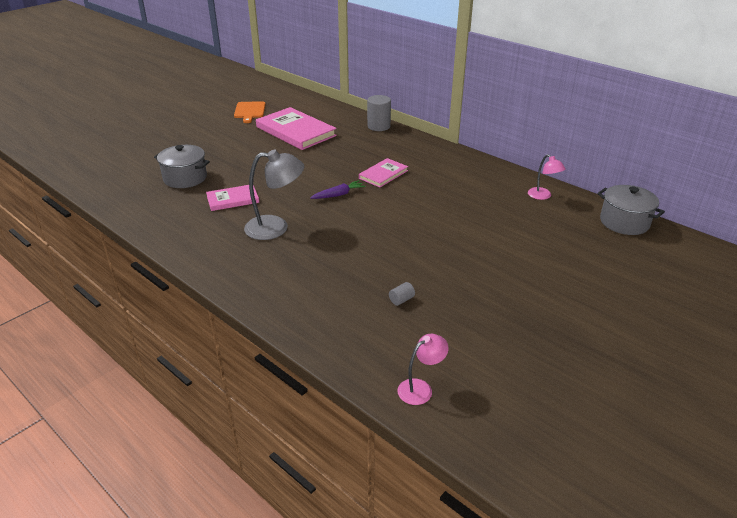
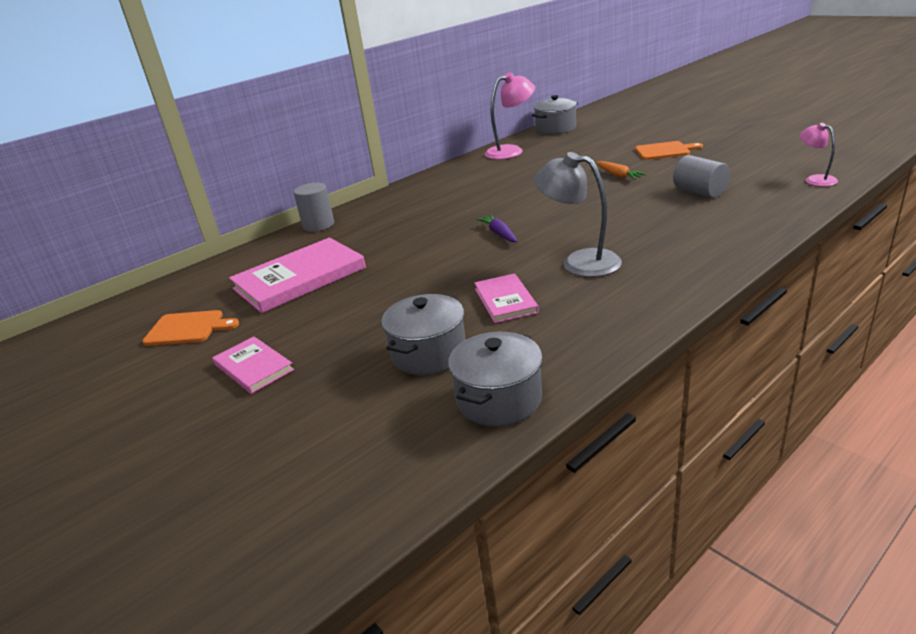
camera: 80 degrees left, 5 degrees down
(130, 200) = (499, 399): none -> grey pot
(276, 228) = (579, 262): grey lamp -> grey lamp turned 60 degrees counterclockwise
(383, 174) = (453, 214): pink book -> pink book (253, 367)
(401, 300) = (699, 192): grey cylinder -> grey cylinder, size x2.10
(458, 255) = (618, 175): none -> orange carrot
(536, 291) = (664, 151): none -> orange cutting board
(543, 196) = (511, 151): pink lamp -> pink lamp, size x1.72

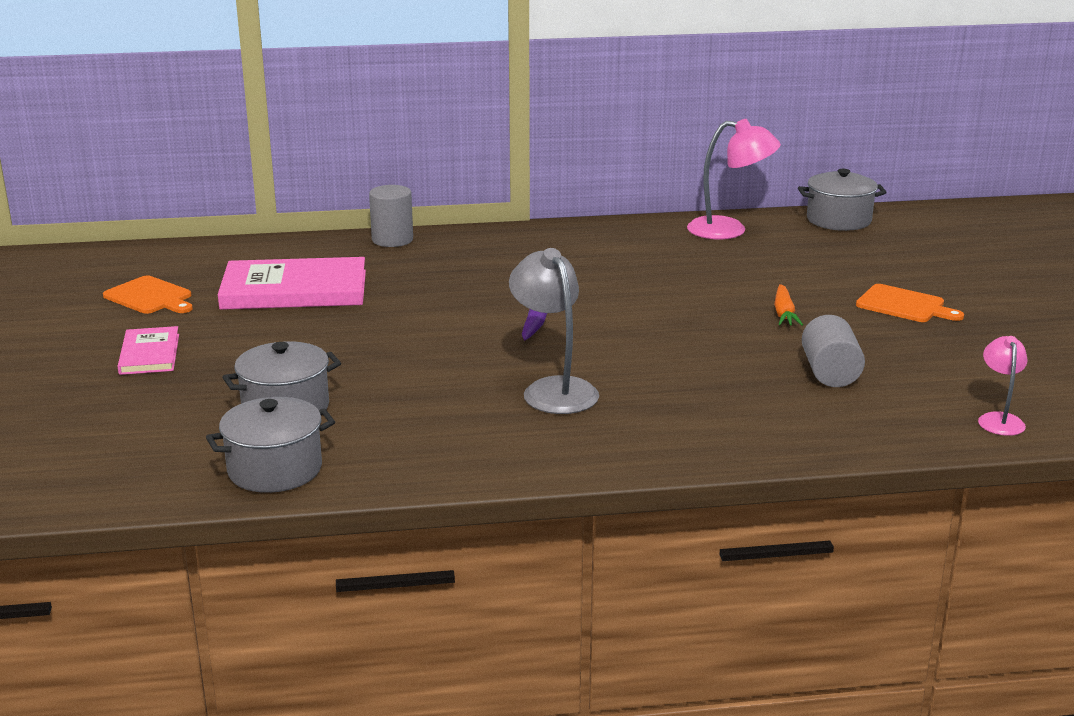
camera: 30 degrees right, 5 degrees down
(505, 300) = (422, 393): pink book -> none

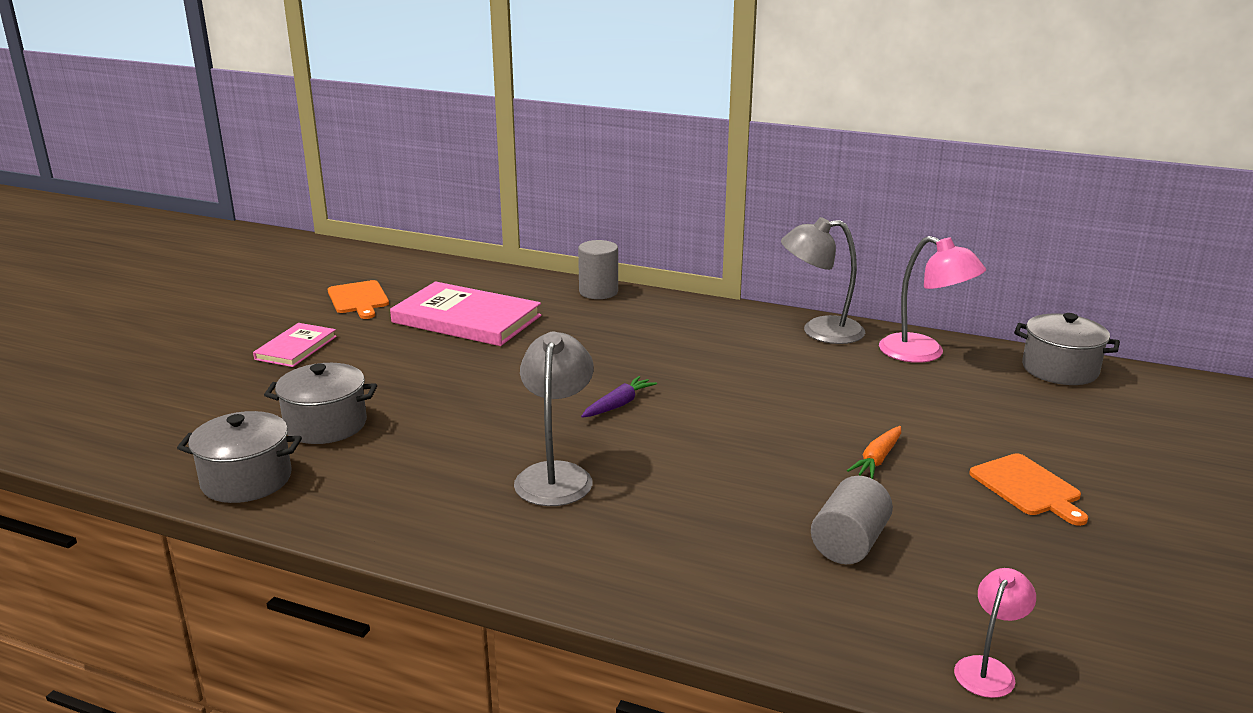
camera: 30 degrees right, 0 degrees up
(629, 231) = (820, 331): none -> grey lamp

